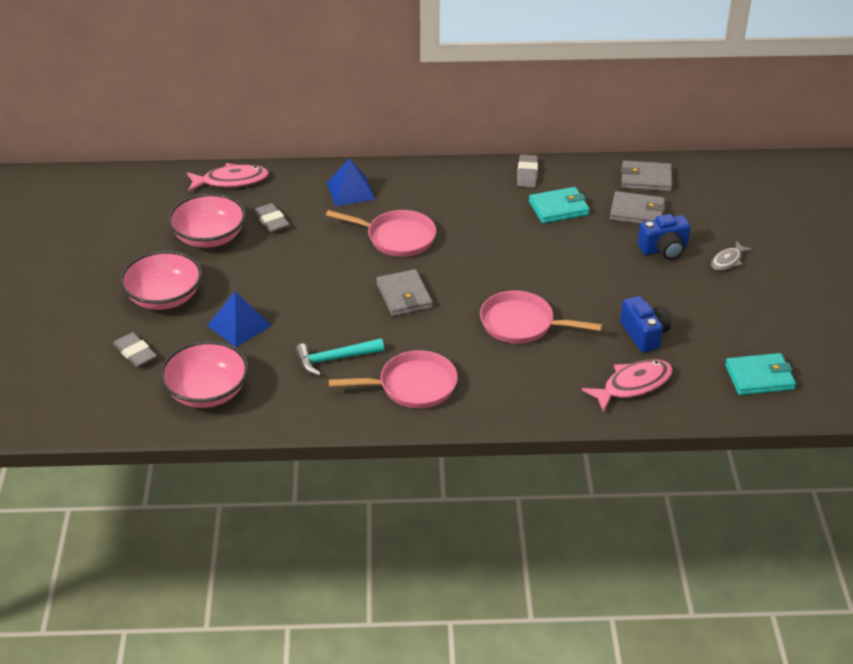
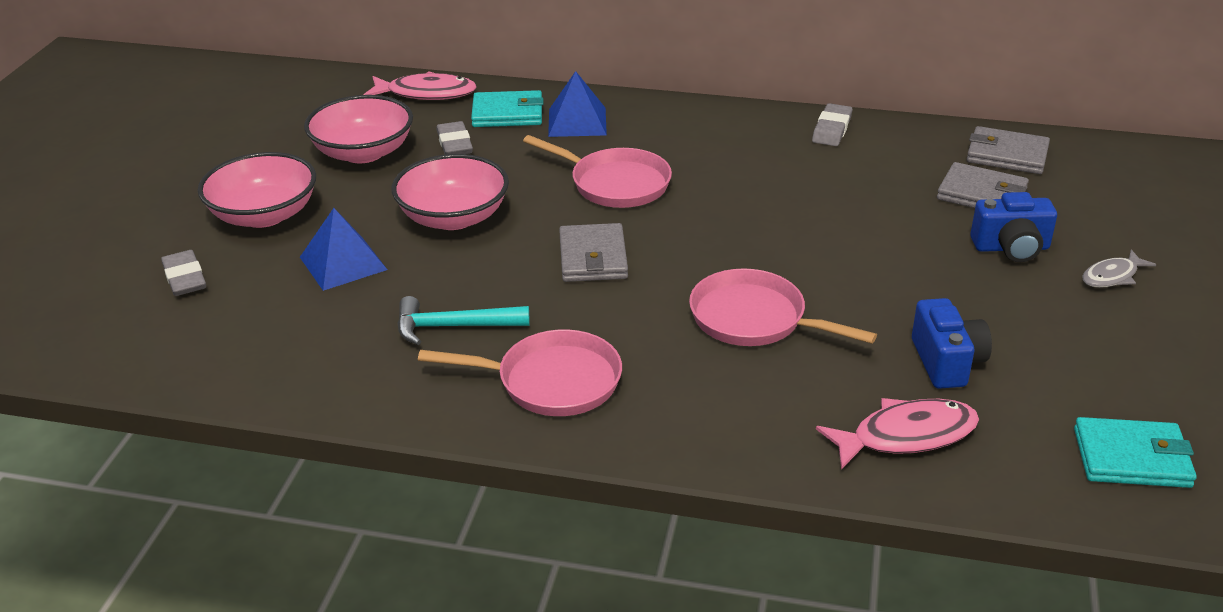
camera: 15 degrees right, 5 degrees down
(207, 392) = (251, 343): pink bowl -> pink bowl (453, 217)
(558, 208) = (863, 176): turquoise wallet -> turquoise wallet (507, 113)

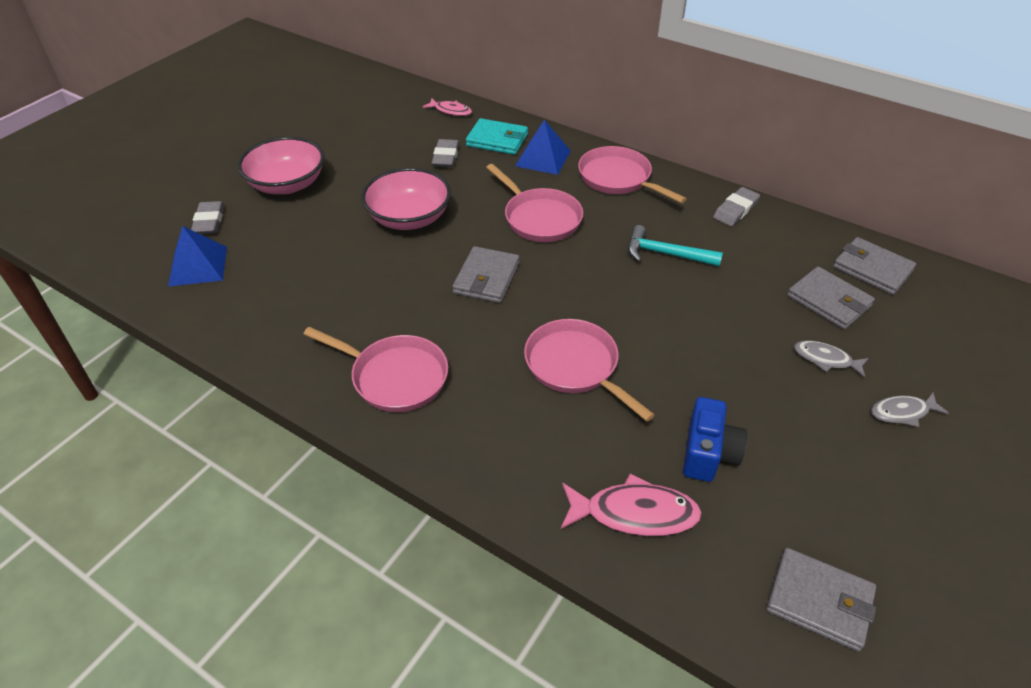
camera: 20 degrees right, 10 degrees up
(343, 263) = (314, 236): blue pyramid -> blue pyramid (198, 266)
(363, 152) = (380, 149): pink bowl -> none
(426, 93) = (450, 111): pink fish -> pink fish, size x0.61
(453, 327) = (355, 310): turquoise hammer -> turquoise hammer (666, 254)
(681, 125) = (618, 179): none -> pink pan
(1011, 248) = (826, 359): blue camera -> grey fish
(1131, 458) = (819, 601): turquoise wallet -> grey wallet

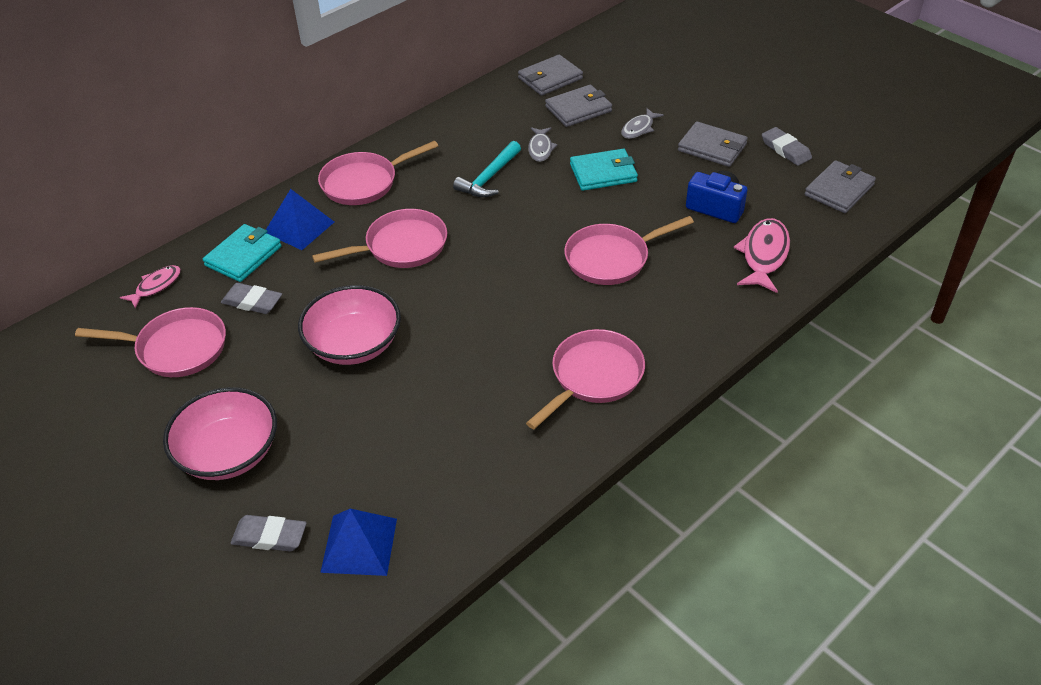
camera: 75 degrees left, 0 degrees up
(388, 136) = (176, 348): none -> pink pan
(486, 278) = (477, 297): grey wallet -> grey wallet (712, 147)
(720, 339) = (603, 173): none -> turquoise wallet
(735, 210) = (446, 124): grey eraser -> grey eraser (785, 149)
(902, 412) = (696, 111): grey fish -> grey fish (540, 148)

